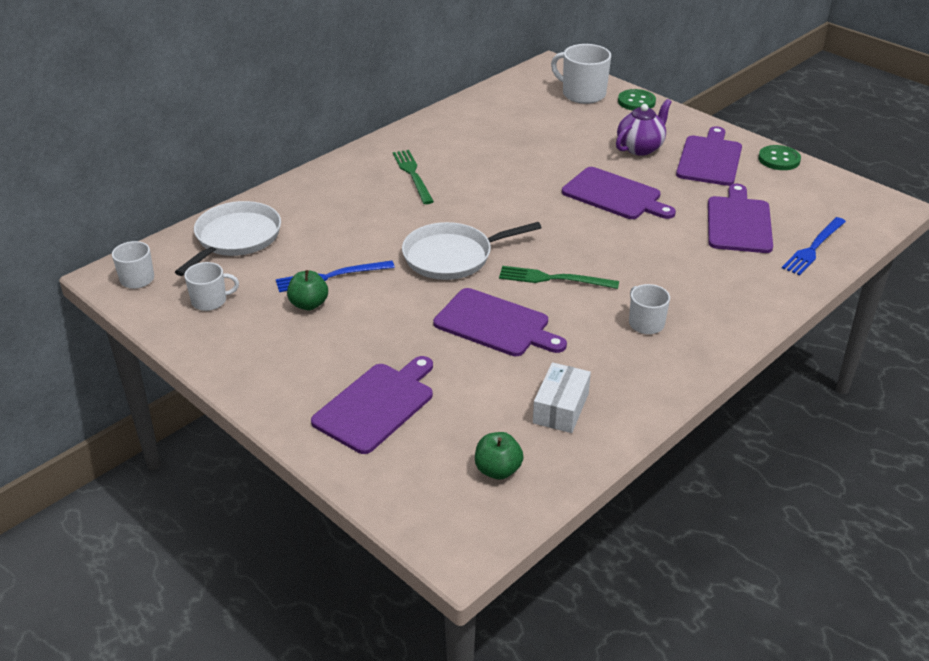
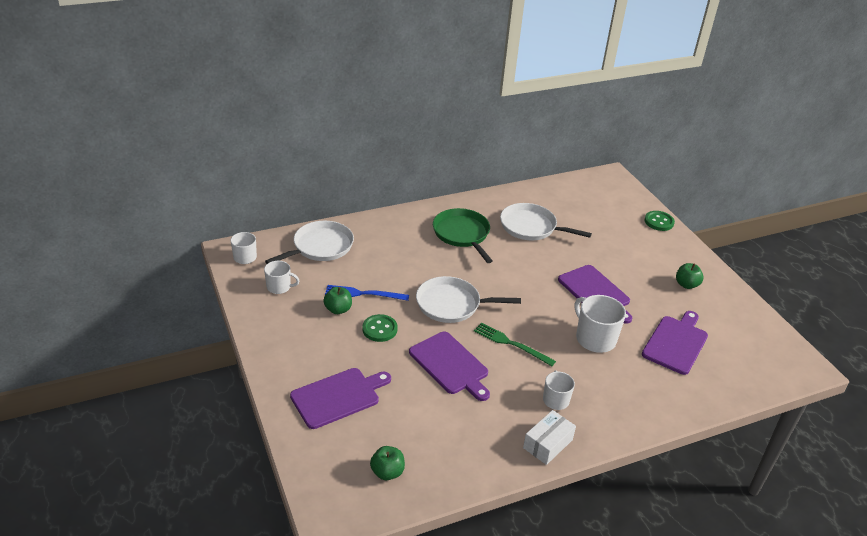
camera: 20 degrees right, 0 degrees up
(413, 175) = (462, 234): green fork -> green pan
(492, 145) = (531, 227): none -> white pan
(560, 408) = (456, 442): white box -> white box (547, 444)
(582, 94) = (622, 204): white mug -> white mug (595, 338)
(640, 148) = (638, 260): purple teapot -> none
(710, 159) = (686, 284): purple cutting board -> green apple
(779, 159) = (741, 301): green button -> green button (379, 329)
(813, 248) = (722, 382): blue fork -> none

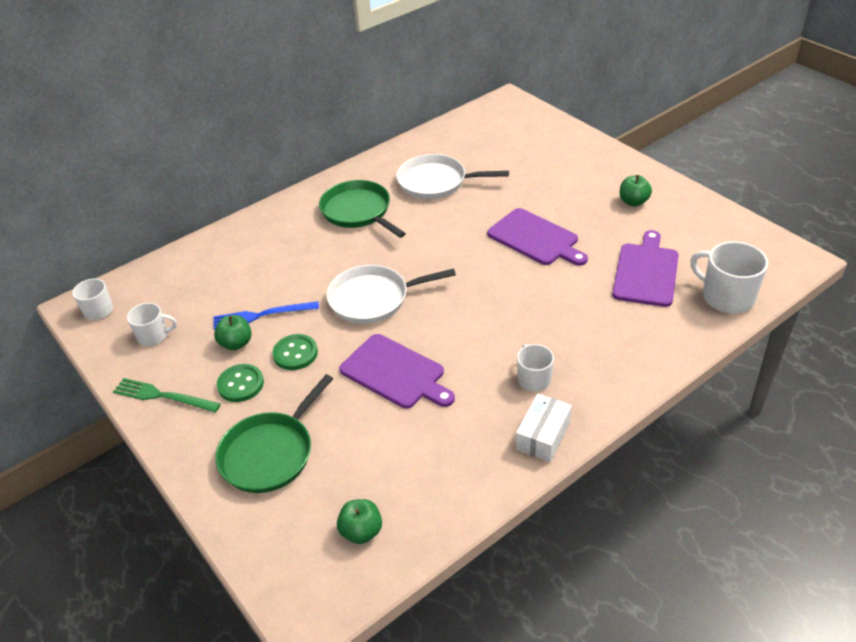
camera: 10 degrees left, 5 degrees up
(320, 247) = (190, 272): white pan -> none
(338, 397) = (270, 453): purple cutting board -> green pan
(511, 344) = (459, 326): green fork -> green fork (163, 396)
(595, 338) = (553, 293): white mug -> white mug (726, 297)
(659, 222) = (577, 139): green button -> green button (240, 384)

